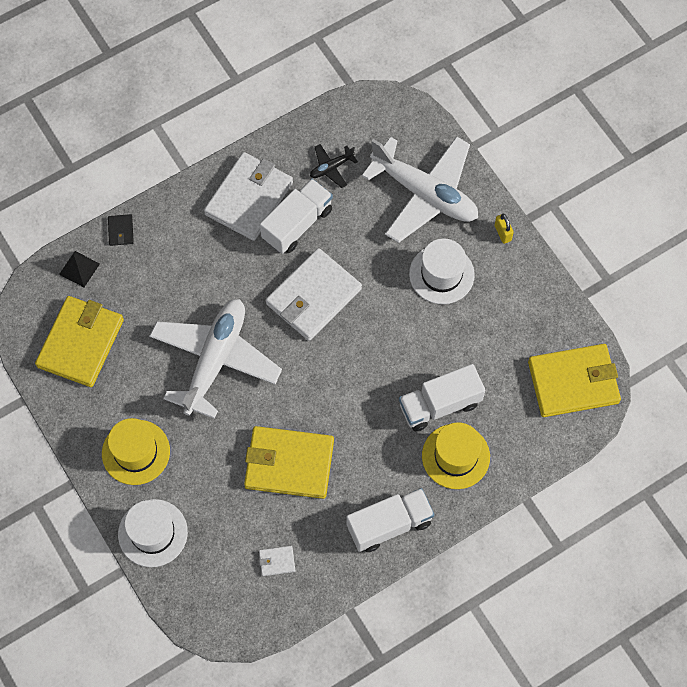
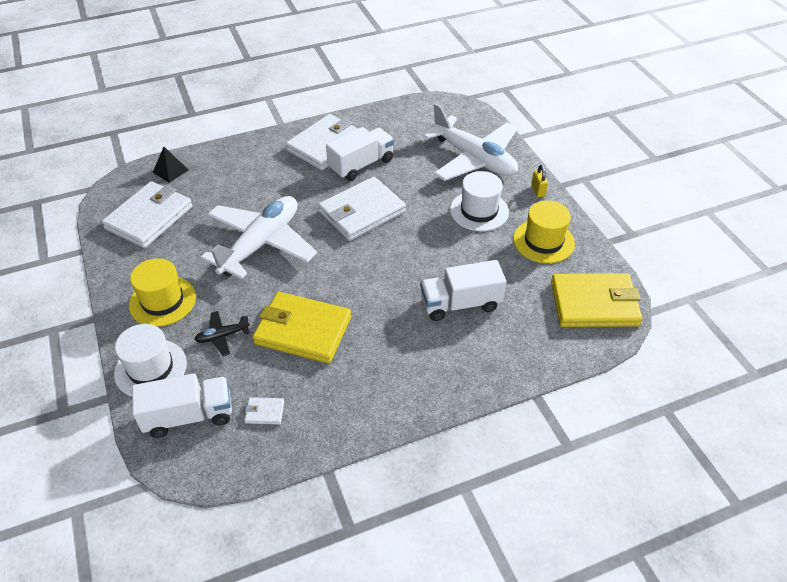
camera: 10 degrees right, 20 degrees down
(80, 343) = (149, 217): yellow wallet -> white wallet
(121, 231) = (214, 152): black wallet -> none
(331, 168) = (399, 135): black plane -> black plane (222, 336)
(389, 525) = (389, 396): white truck -> white truck (189, 416)
(455, 456) = (469, 347): yellow hat -> yellow hat (543, 241)

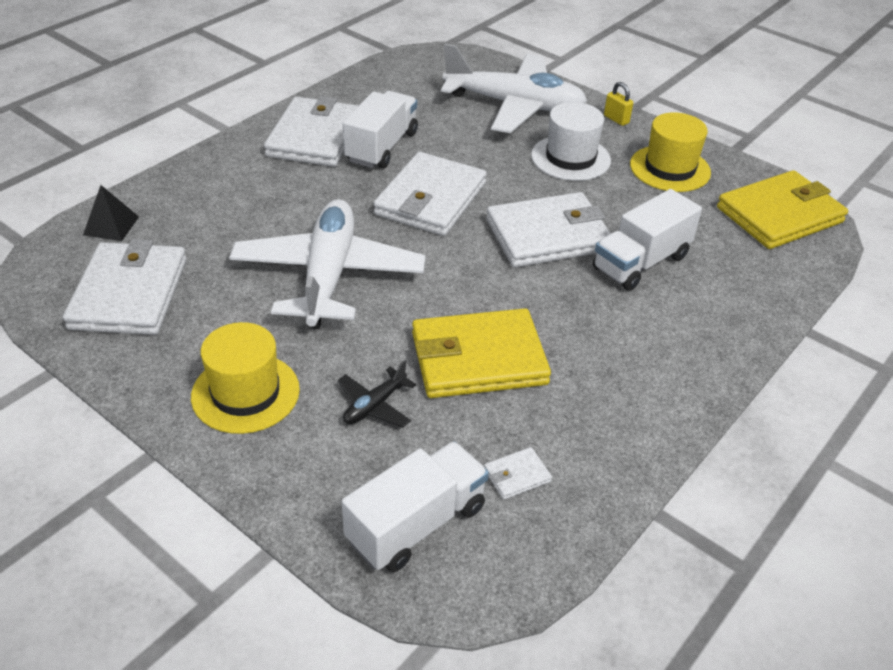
camera: 30 degrees left, 5 degrees down
(150, 368) = (304, 486): white hat -> none
(415, 262) = (548, 235): none -> white wallet

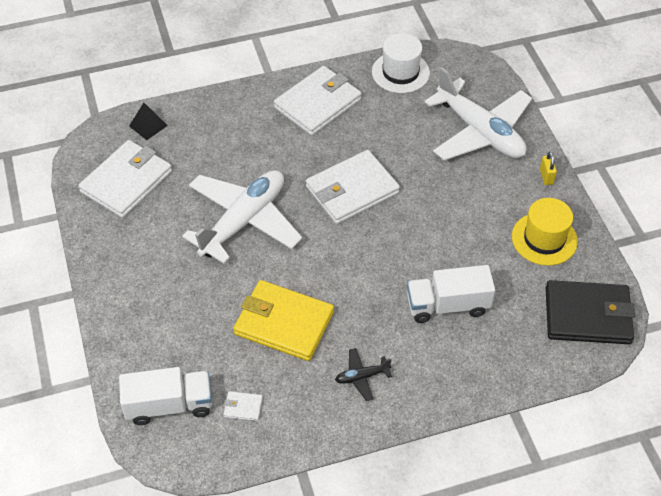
camera: 35 degrees right, 10 degrees up
(245, 393) = (142, 280): yellow hat -> none
(374, 405) = (202, 323): black plane -> black plane (362, 377)
(382, 147) = (355, 131): white truck -> none
(548, 235) = (405, 255): white wallet -> none
(570, 158) = (479, 197): white hat -> white hat (400, 72)
(779, 215) = (588, 315): yellow wallet -> black wallet

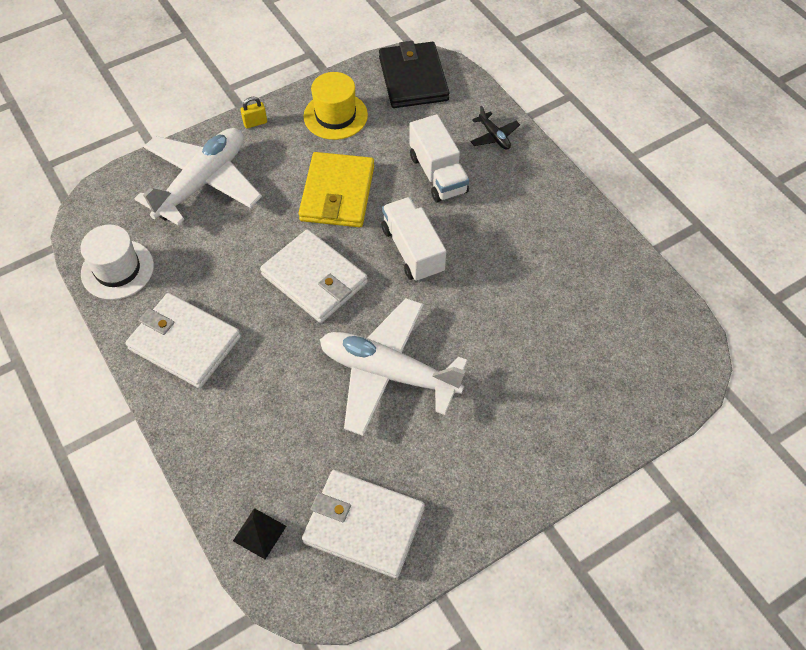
camera: 105 degrees left, 5 degrees up
(169, 405) = (643, 374): white truck -> white truck (413, 250)
(243, 407) = (616, 309): white wallet -> none
(283, 323) = (508, 300): yellow wallet -> yellow wallet (337, 193)
(362, 377) = (542, 223): black plane -> black plane (494, 136)

